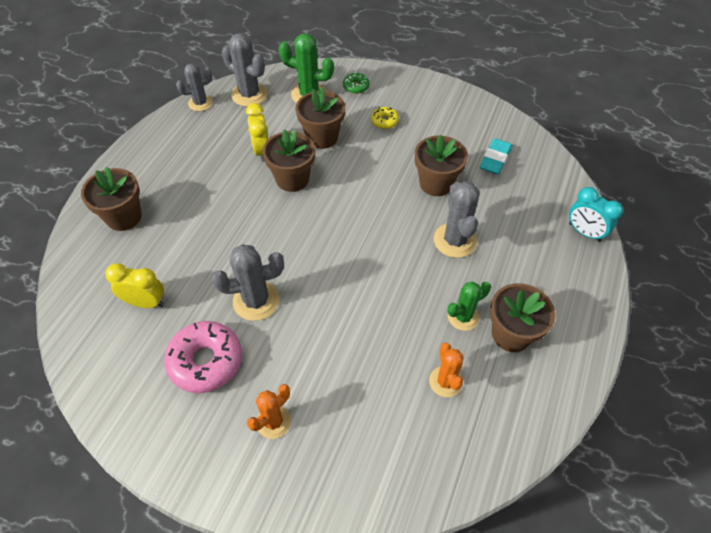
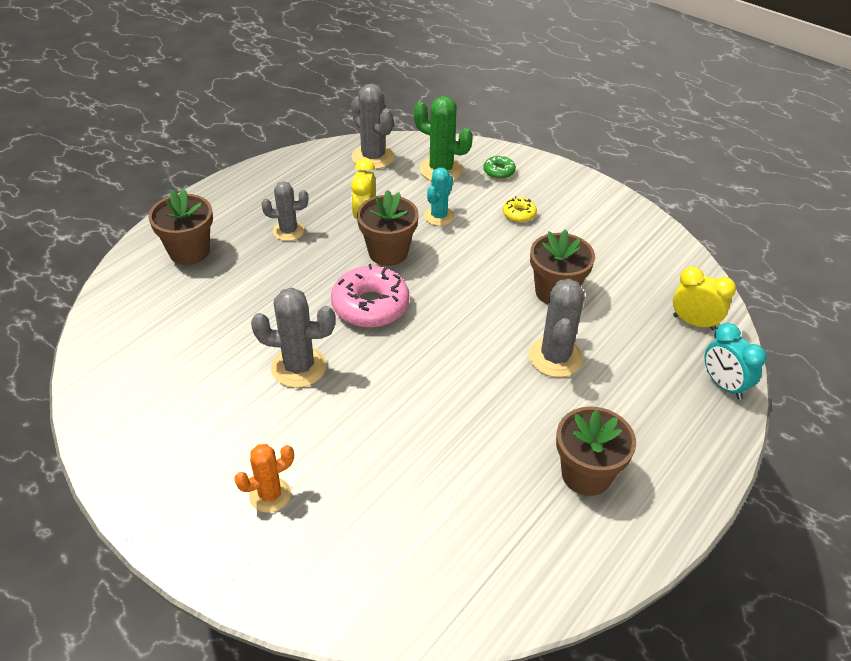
camera: 15 degrees right, 10 degrees down
(146, 302) = (179, 341): yellow clock -> yellow clock (694, 322)
(200, 103) = (315, 155): grey cactus -> grey cactus (288, 231)
(205, 361) = (220, 415): pink donut -> pink donut (370, 305)
(322, 137) = (439, 216): brown flower pot -> turquoise cactus
(445, 381) = (485, 505): orange cactus -> none
(463, 317) = (533, 441): green cactus -> none
(495, 159) = (639, 281): turquoise eraser -> none

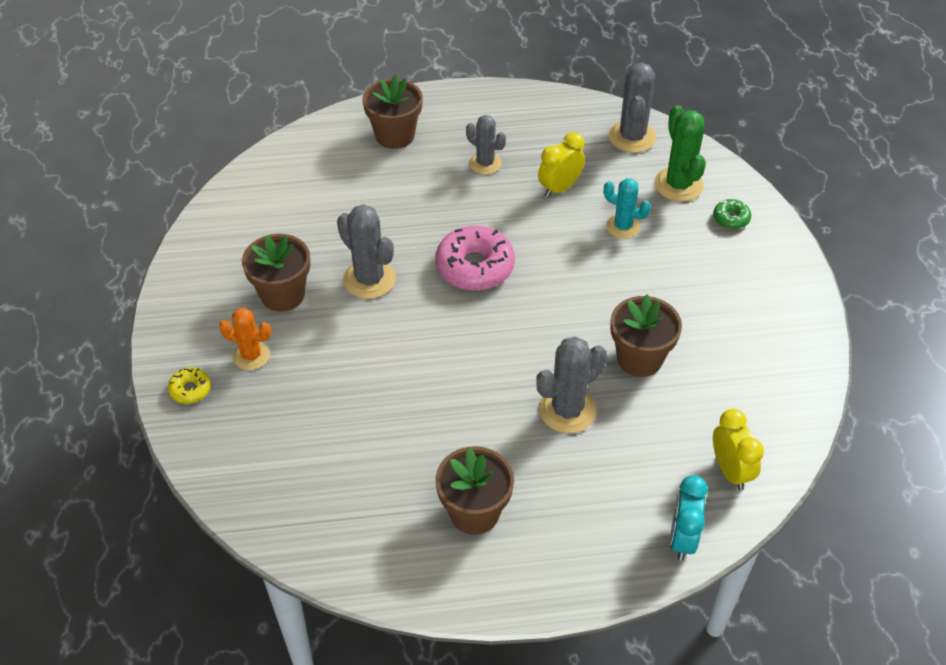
camera: 45 degrees right, 5 degrees up
(388, 252) = (541, 231): brown flower pot -> brown flower pot (283, 295)
(439, 216) = (623, 227): turquoise cactus -> turquoise cactus turned 45 degrees clockwise
(519, 214) = (697, 269): yellow donut -> yellow donut (190, 389)

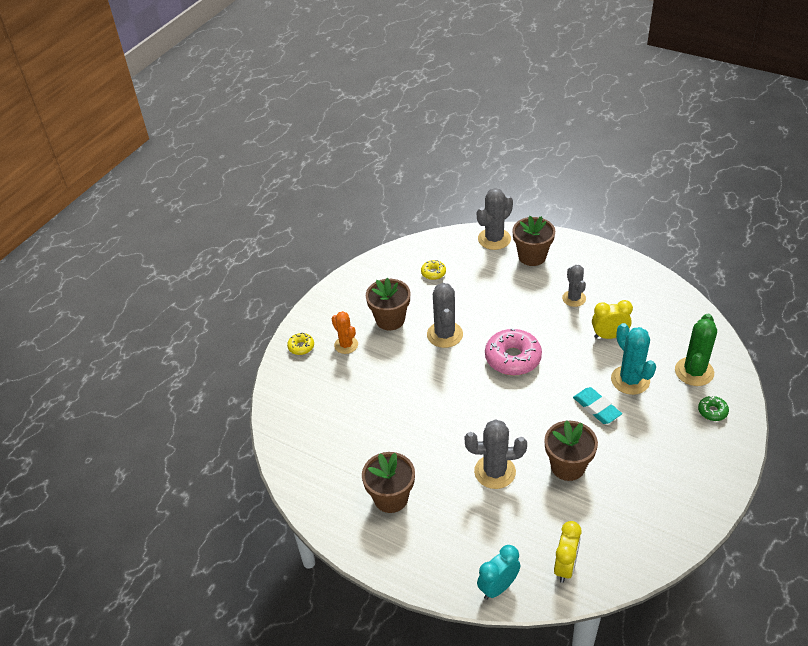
camera: 40 degrees right, 5 degrees down
(289, 210) = (433, 273): none -> yellow donut
(614, 276) = (596, 408): none -> turquoise eraser
(623, 227) = (630, 380): turquoise cactus -> turquoise cactus, size x1.51
(632, 137) = (688, 326): grey cactus -> grey cactus (494, 239)

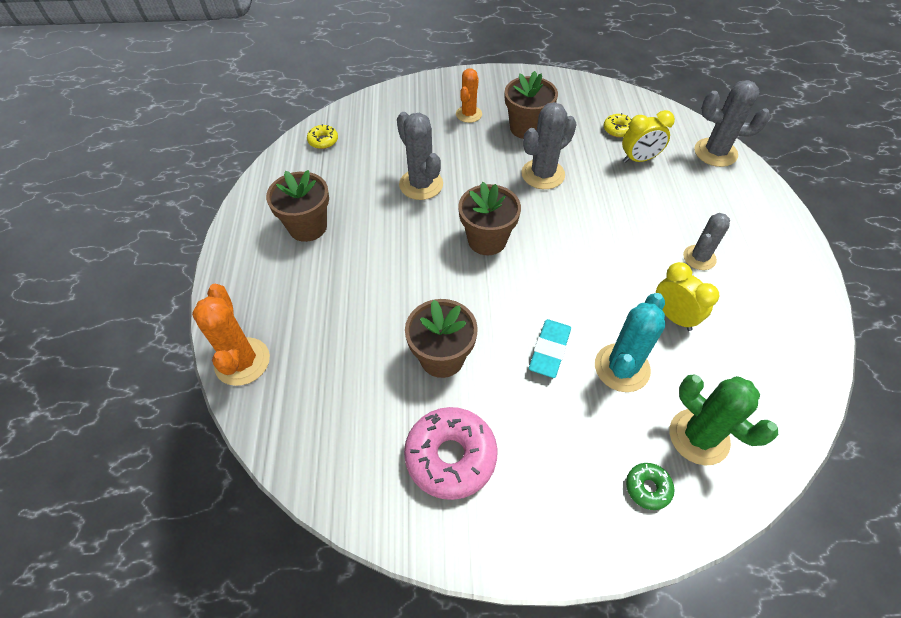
camera: 55 degrees right, 10 degrees up
(301, 347) = (442, 89): yellow donut -> yellow donut (323, 141)
(495, 472) = (391, 294): grey cactus -> grey cactus (421, 184)
(498, 587) = (242, 361): turquoise clock -> orange cactus
(513, 358) = (559, 241): pink donut -> pink donut (450, 456)
(532, 256) = (724, 194): brown flower pot -> brown flower pot (487, 240)
(565, 567) = (299, 414): yellow clock -> yellow clock (639, 159)
(694, 372) = (699, 437): green cactus -> green cactus turned 60 degrees clockwise

